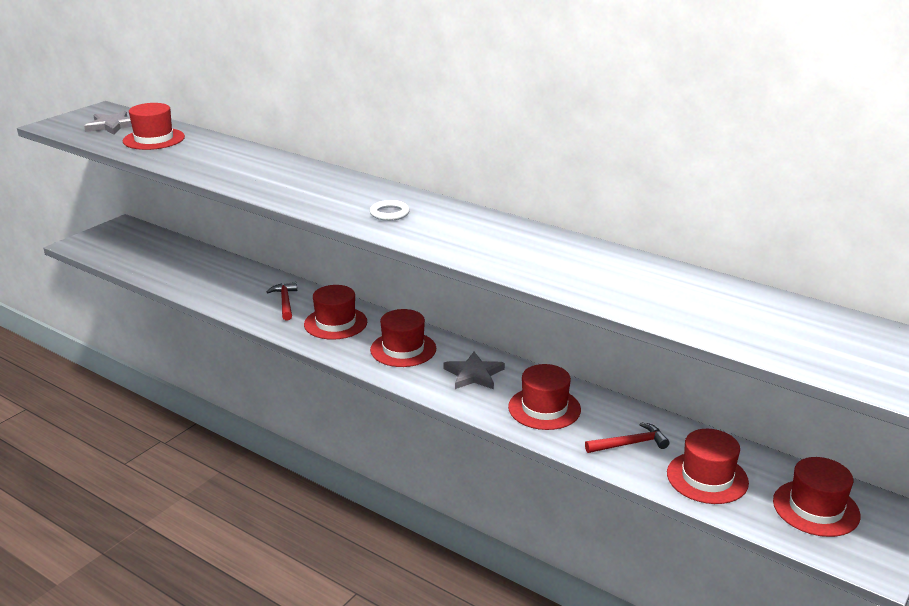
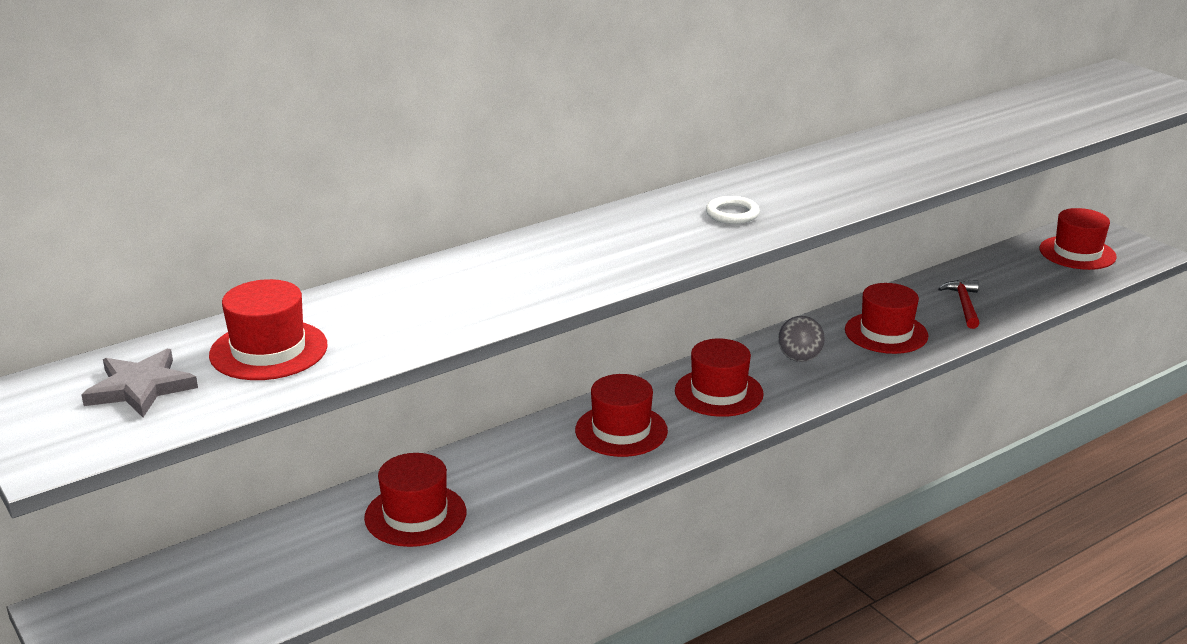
camera: 70 degrees left, 0 degrees up
(285, 302) = (530, 463): red hammer -> none
(474, 374) = (799, 358): grey star -> grey ball
(707, 478) = (1026, 284): red hat -> red hat (415, 515)

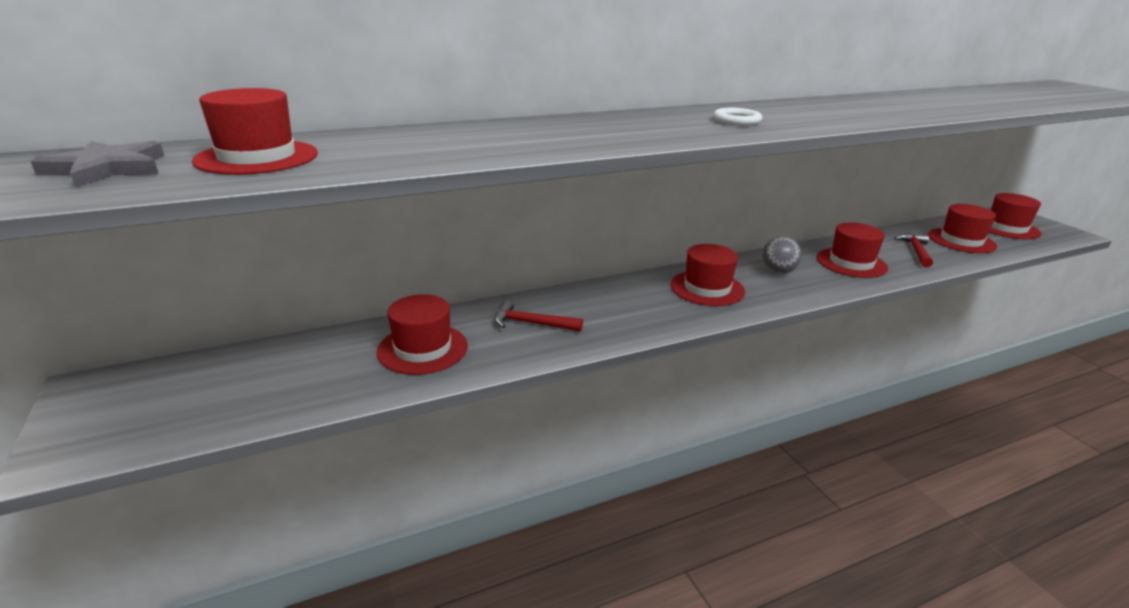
camera: 10 degrees right, 0 degrees up
(527, 467) = (531, 323): none -> red hammer
(621, 430) = (619, 306): red hat -> red hat (961, 240)

